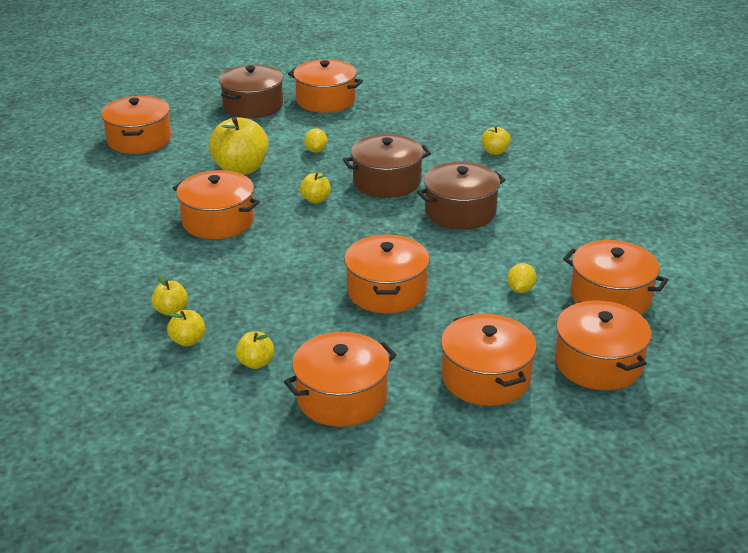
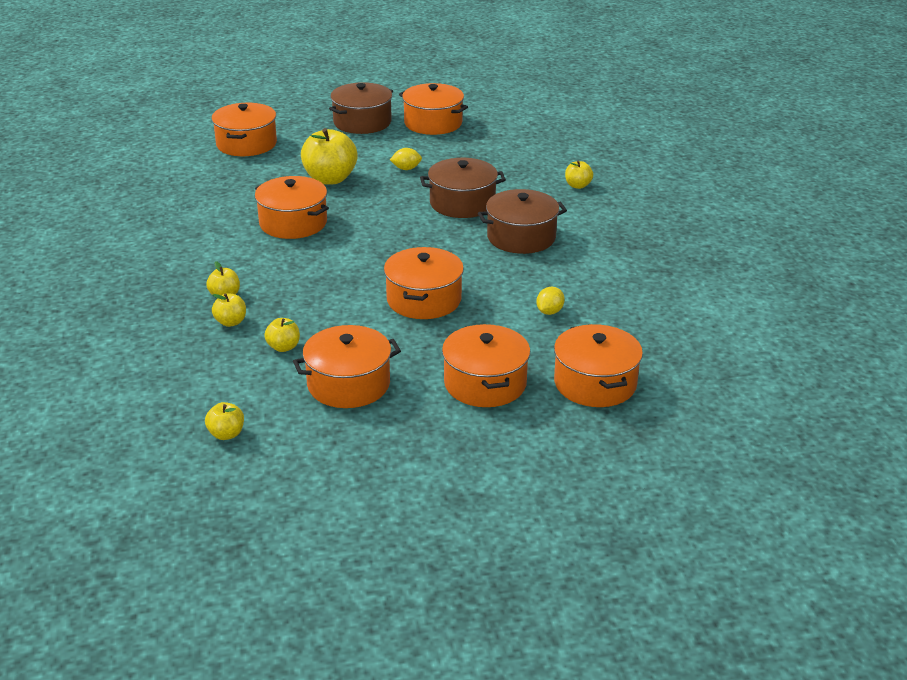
camera: 10 degrees right, 0 degrees up
(315, 199) = (389, 213): yellow apple -> yellow apple (226, 434)
(316, 150) = (406, 169): yellow lemon -> yellow lemon turned 75 degrees clockwise
(610, 297) = (632, 327): orange pot -> none

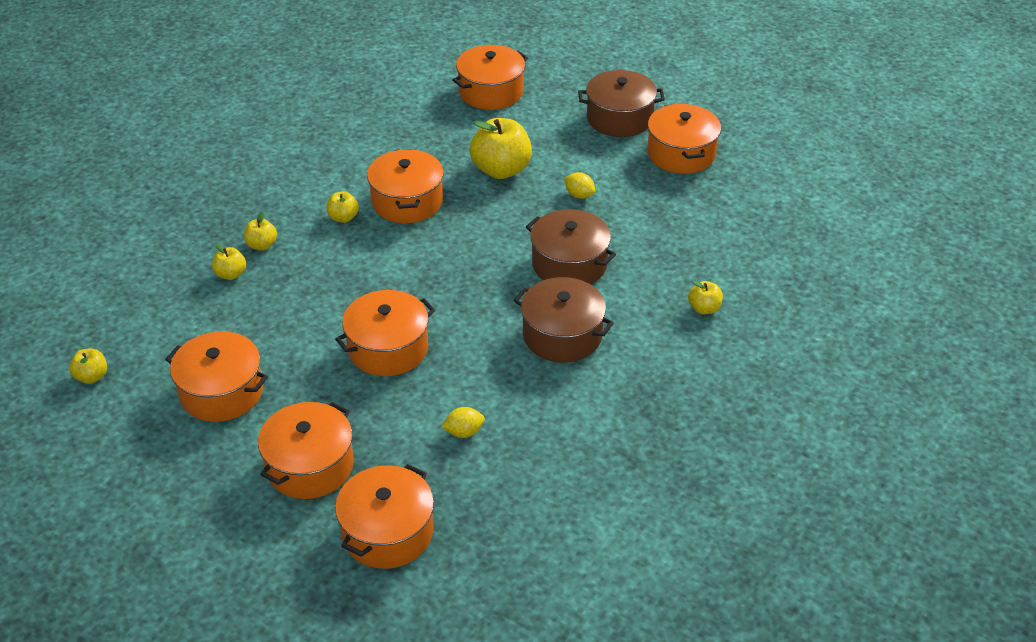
camera: 45 degrees right, 10 degrees up
(283, 347) = (230, 324): yellow apple -> yellow apple (343, 217)

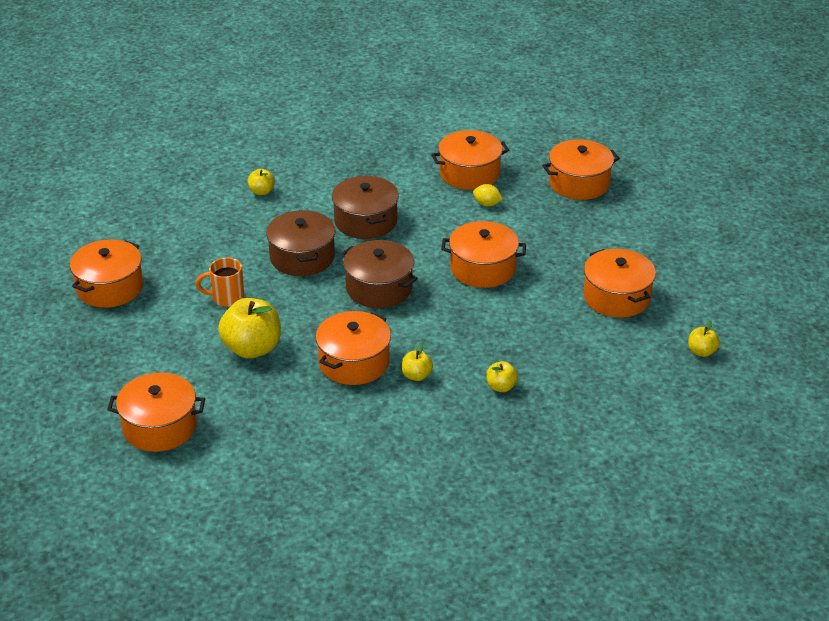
camera: 140 degrees left, 5 degrees down
(231, 274) = (545, 375): yellow apple -> none
(310, 466) = (594, 231): orange pot -> orange pot (469, 173)
(579, 195) = (226, 298): yellow lemon -> orange mug
(619, 118) = (103, 340): brown pot -> brown pot (379, 288)

